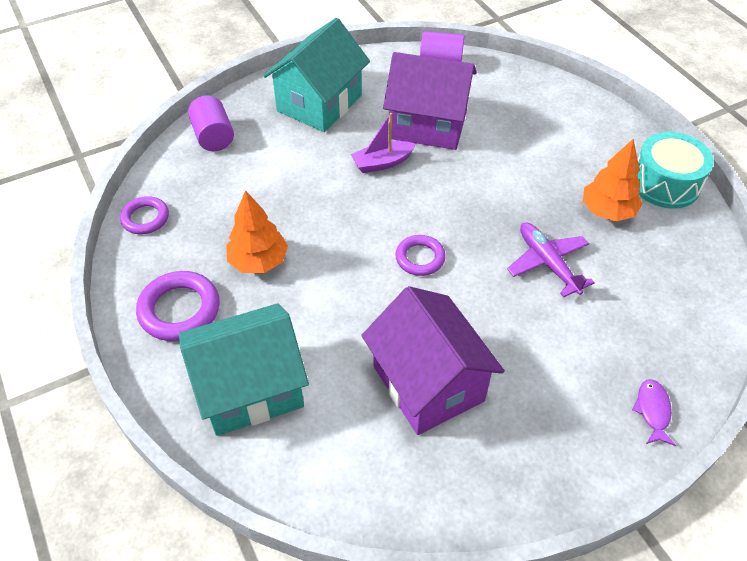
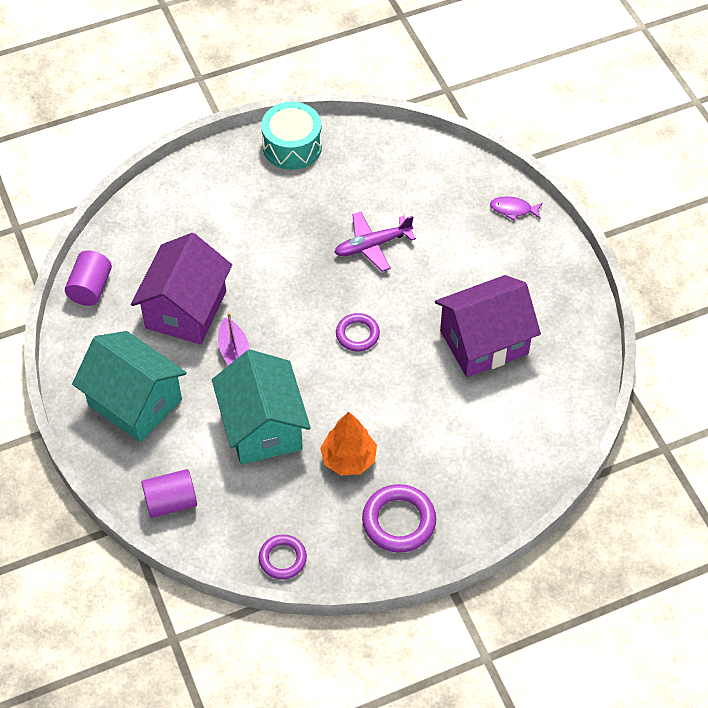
camera: 85 degrees left, 5 degrees up
(250, 389) = (483, 465): turquoise house -> turquoise house (263, 427)
(607, 211) = (319, 193): orange tree -> none

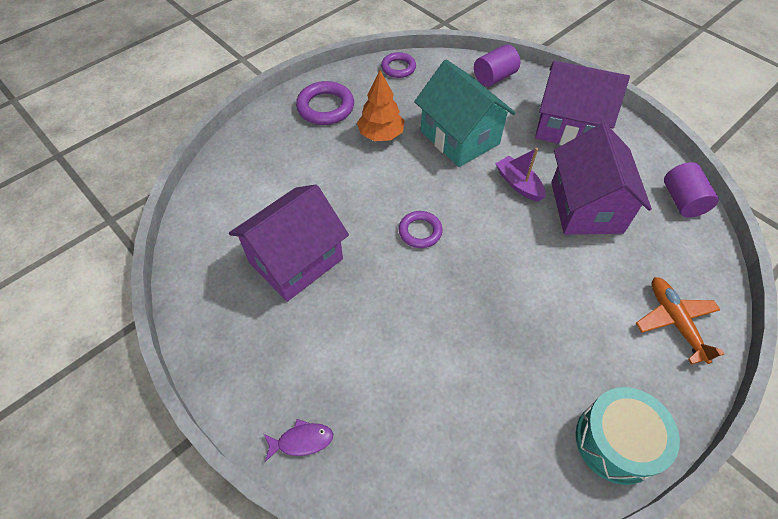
camera: 160 degrees right, 0 degrees up
(135, 402) = (568, 127): turquoise house -> purple house
(188, 199) = (675, 322): none -> orange plane
(372, 245) = (449, 331): purple plane -> none

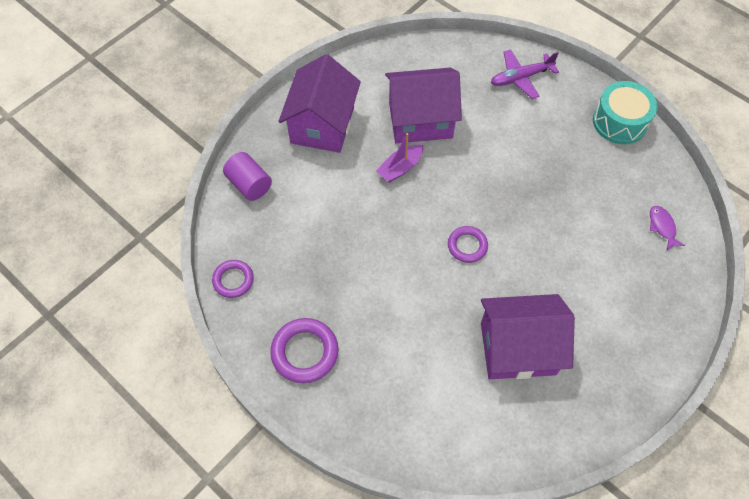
camera: 95 degrees left, 5 degrees up
(296, 260) = (518, 349): purple house -> purple house turned 45 degrees counterclockwise
(302, 441) = (676, 316): purple fish -> purple fish (662, 227)
(381, 135) = (345, 289): orange tree -> none
(459, 137) = (344, 216): turquoise house -> none
(675, 322) = (521, 78): orange plane -> purple plane
(682, 201) = (404, 55): purple cylinder -> none

